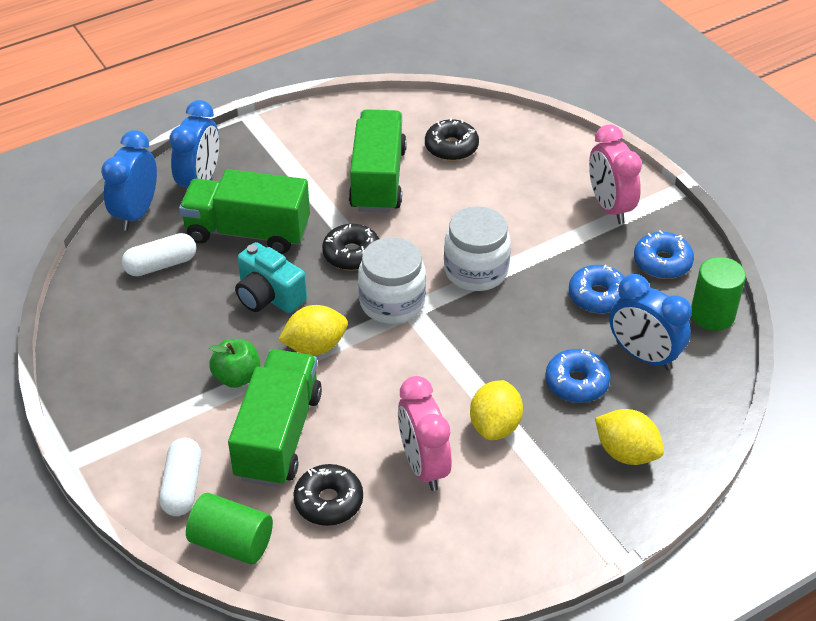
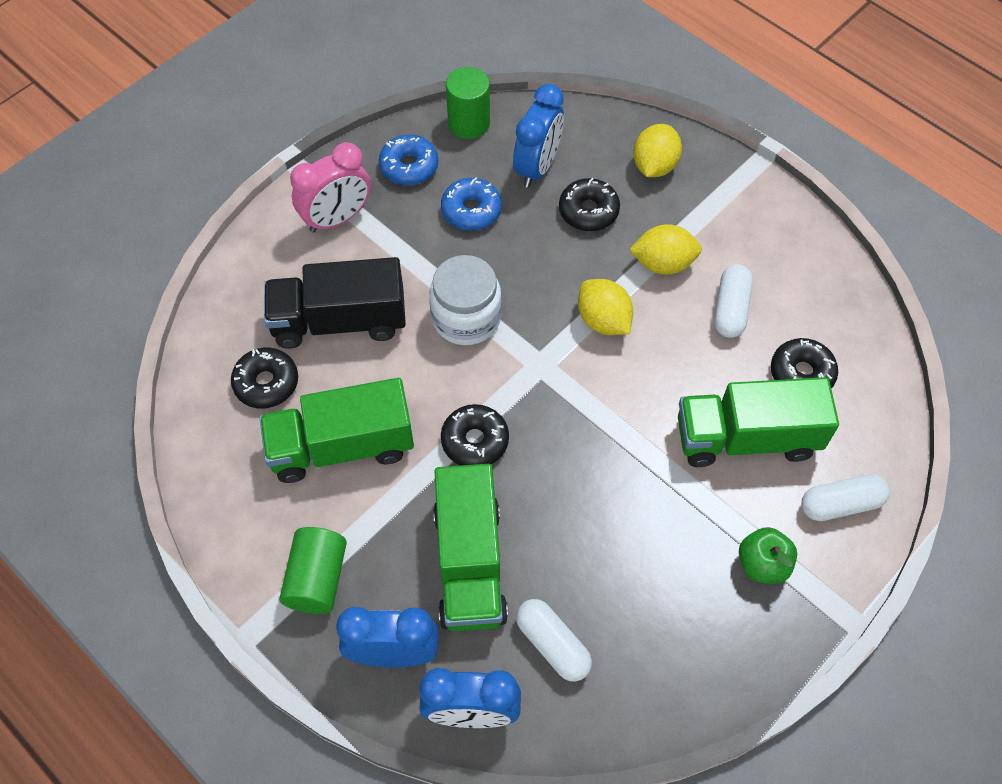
camera: 105 degrees left, 15 degrees up
(232, 542) = (880, 439): green cylinder -> green cylinder (317, 579)
(237, 377) = (689, 500): green apple -> green apple (762, 564)
(269, 296) = (565, 506): turquoise camera -> none
(315, 346) = (621, 438): yellow lemon -> yellow lemon (603, 320)
(392, 302) = (535, 383): white jar -> none
(423, 466) = (730, 309): pink clock -> white capsule
(498, 194) = (339, 321): none -> black truck
(576, 383) = (588, 211): blue donut -> black donut

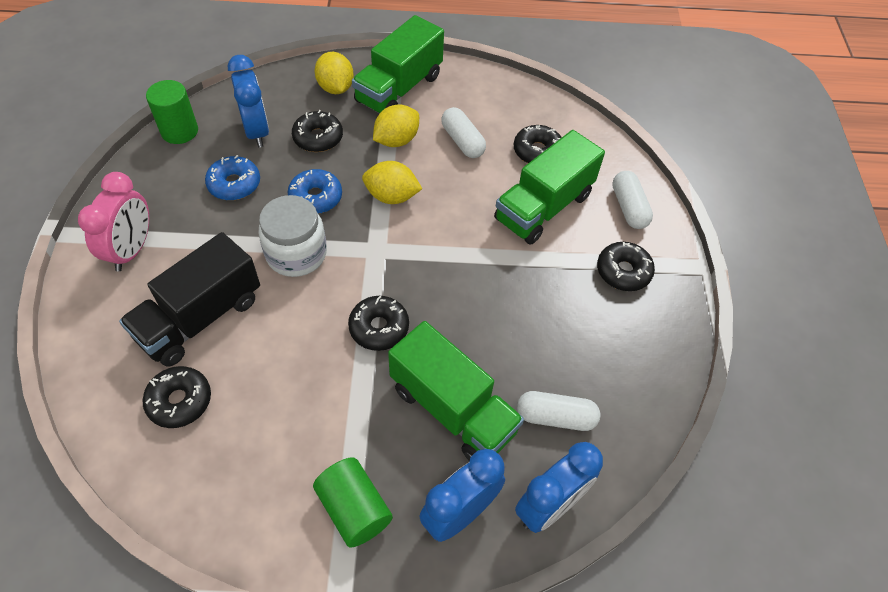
camera: 45 degrees left, 5 degrees down
(341, 446) = (284, 402): green truck -> green truck (399, 89)
(409, 166) = (159, 183): blue donut -> blue donut (316, 197)
(762, 564) = (623, 272): green apple -> black donut
(840, 504) = (628, 208): white capsule -> white capsule turned 45 degrees counterclockwise

